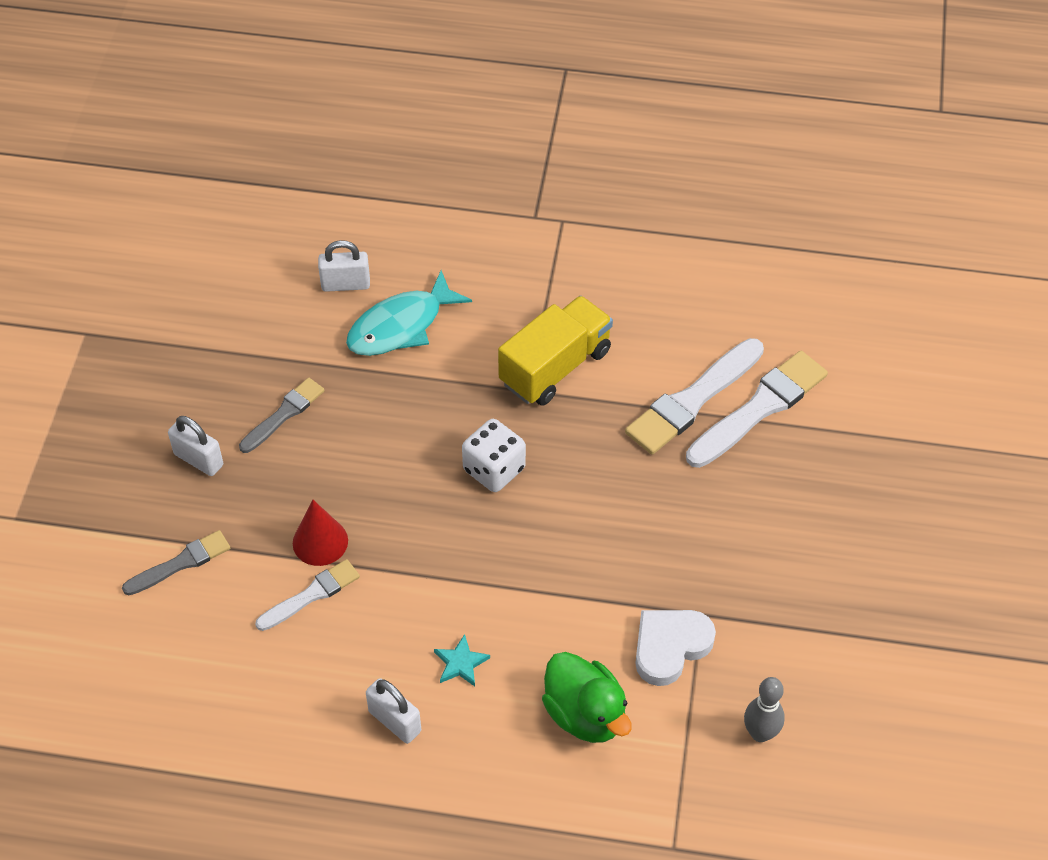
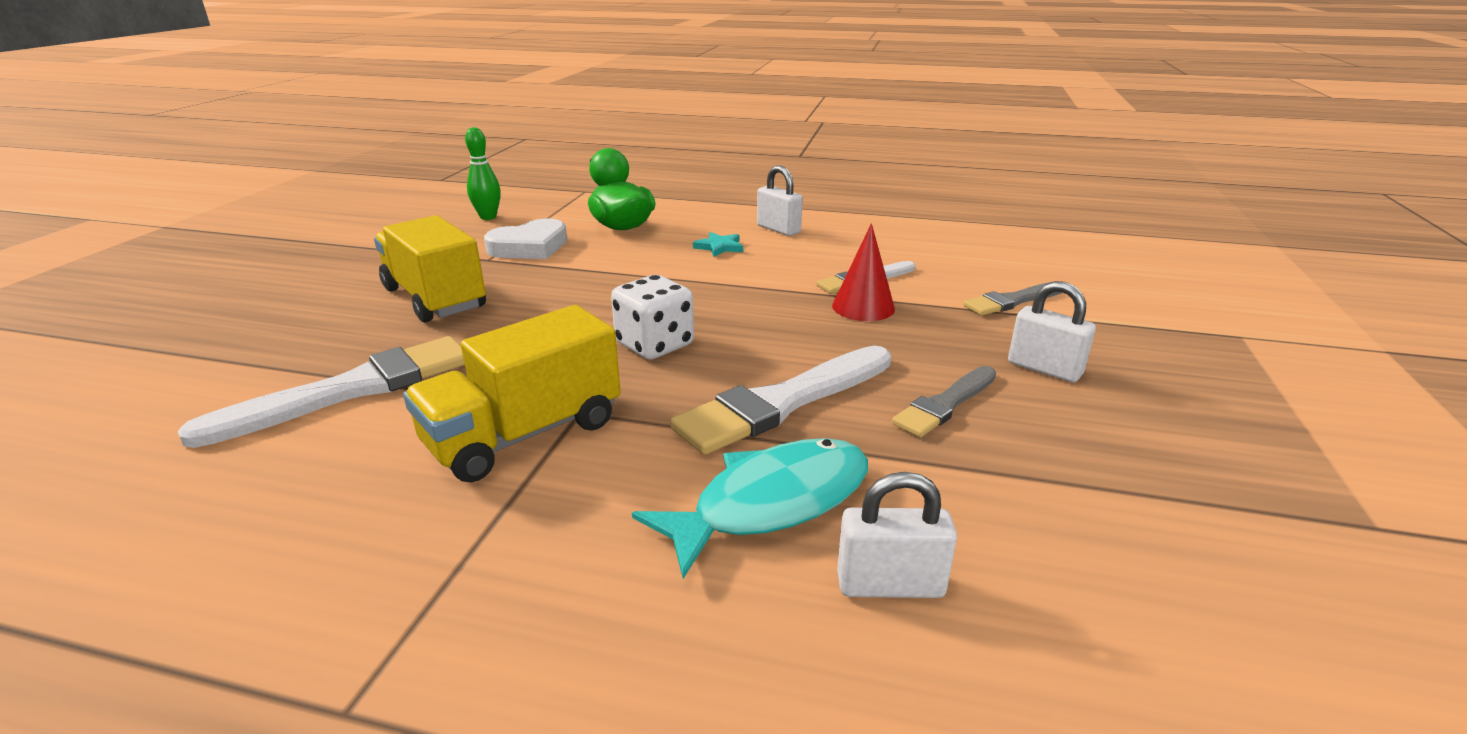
camera: 175 degrees left, 25 degrees down
(708, 528) = (435, 298): none -> yellow truck
(759, 408) = (270, 378): white brush -> white brush (783, 402)
(760, 733) = (488, 217): grey bowling pin -> green bowling pin

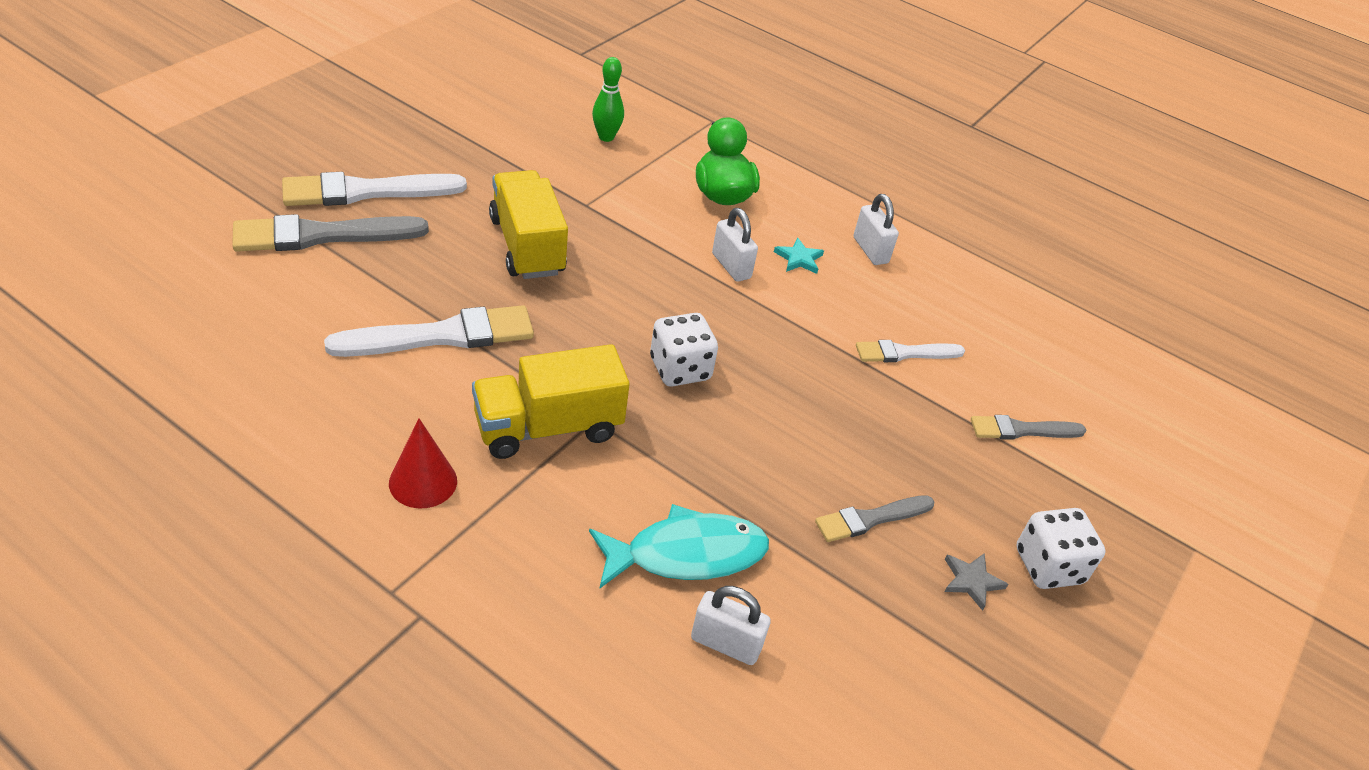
camera: 15 degrees right, 15 degrees up
(168, 346) = (322, 235): none -> grey brush
(530, 247) = (628, 199): white heart -> none
(783, 402) = (747, 469): white brush -> white brush (366, 191)
(863, 307) = (880, 388): red cone -> red cone (423, 481)
(1044, 369) = (981, 516): white padlock -> white padlock (731, 266)
(1092, 423) = (971, 581): none -> grey star
(1145, 387) = (1048, 566): none -> white dice

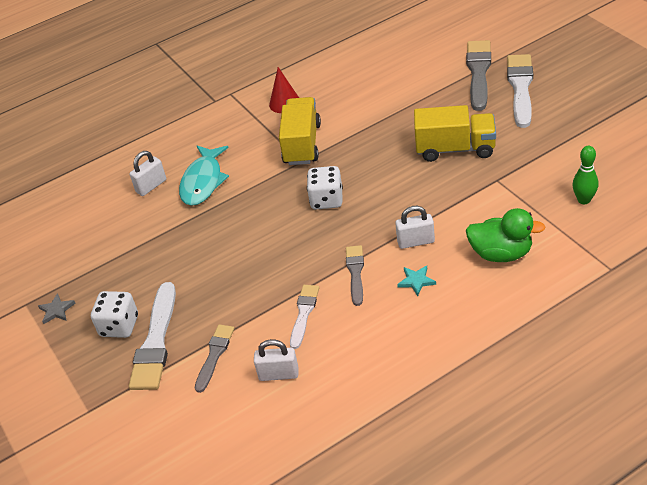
camera: 125 degrees right, 0 degrees up
(441, 336) = (382, 112): white brush -> white brush (156, 342)
(870, 250) = (417, 328): white padlock -> white padlock (278, 374)
(870, 519) = (188, 256): grey brush -> grey brush (355, 273)
(971, 581) = (130, 287): grey star -> grey star (56, 310)

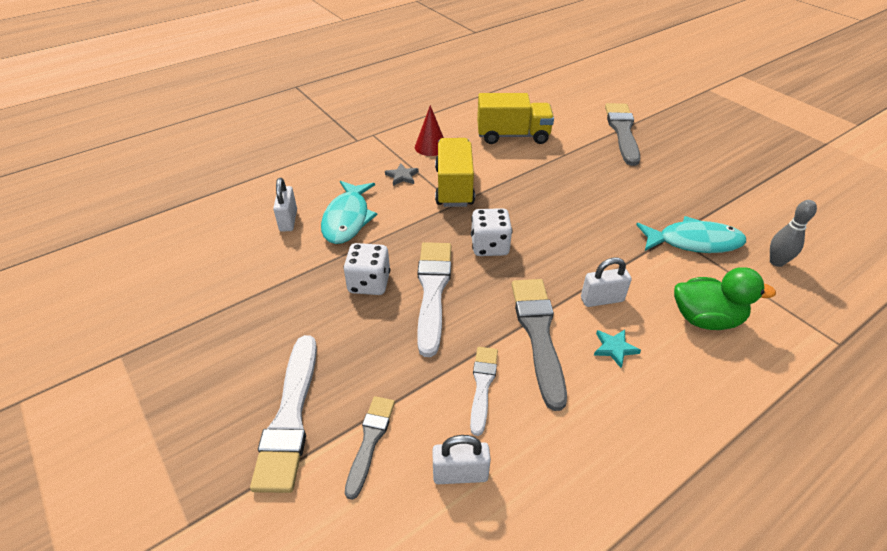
camera: 10 degrees left, 0 degrees up
(56, 310) = (160, 366): grey star -> grey star (402, 176)
(119, 326) = (242, 392): white dice -> white dice (369, 283)
(151, 186) = (288, 220): white padlock -> white padlock turned 45 degrees counterclockwise
(355, 273) = (538, 334): grey brush -> grey brush, size x1.69
(455, 149) = (619, 201): yellow truck -> yellow truck (513, 136)
(514, 185) = (694, 242): none -> turquoise fish
(520, 88) = (668, 147): white brush -> white brush (433, 291)
(584, 200) = (776, 262): green bowling pin -> grey bowling pin

